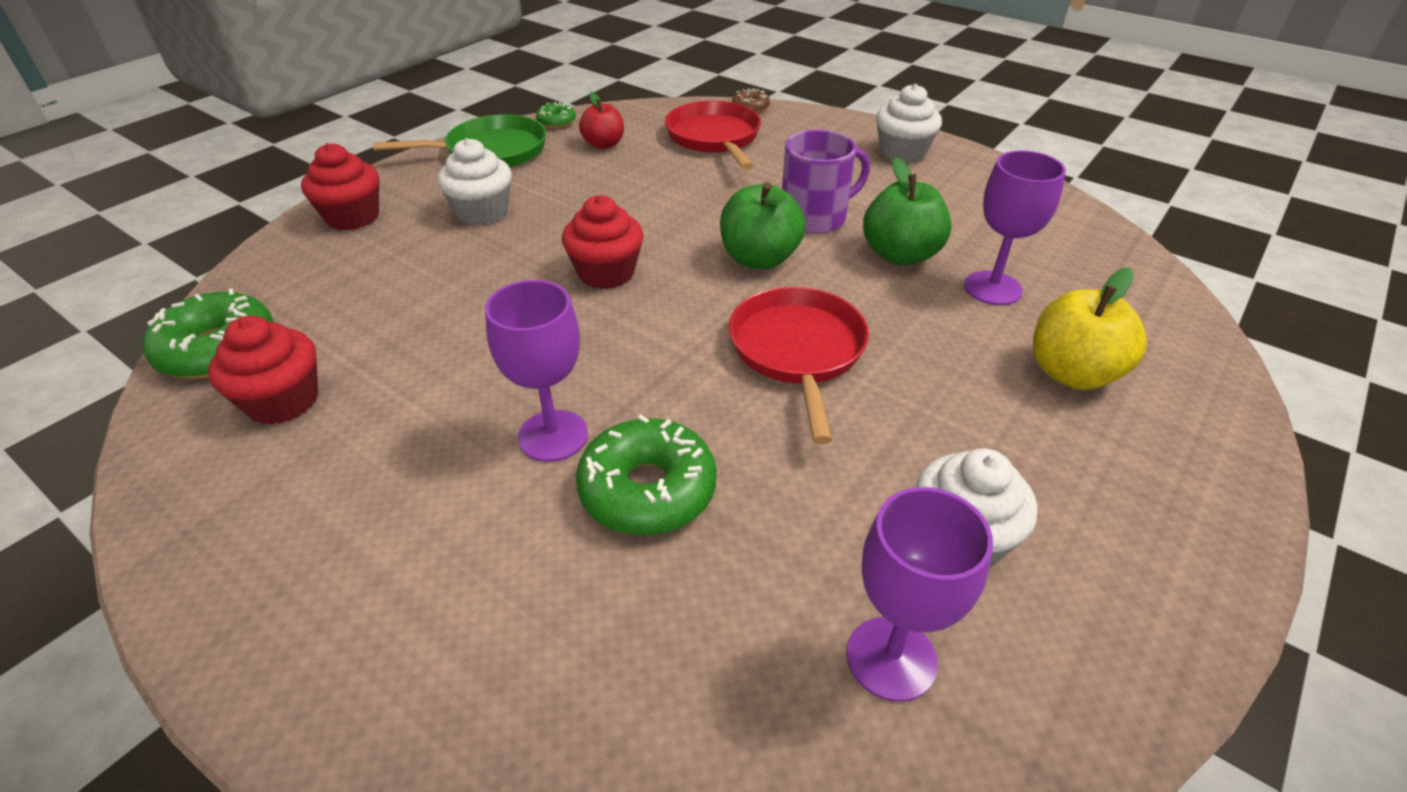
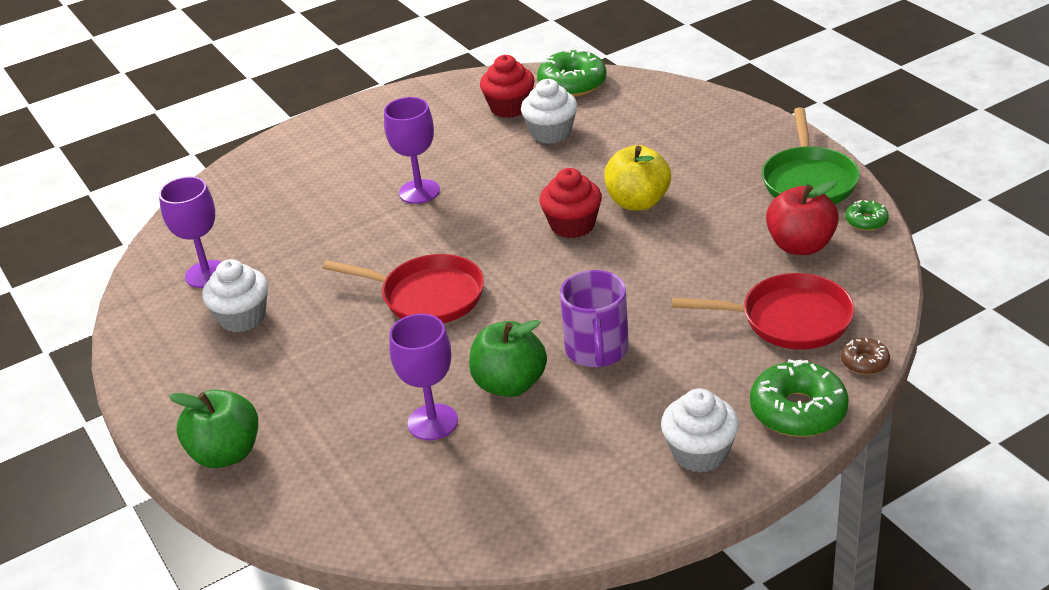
camera: 115 degrees right, 5 degrees down
(353, 217) = (714, 118): red cupcake -> none
(482, 212) = (695, 174): white cupcake -> white cupcake (551, 133)
(603, 144) = (800, 245): red apple -> red apple, size x1.53
(647, 490) = (356, 219): green donut -> green donut (798, 411)
(759, 258) = (549, 303): green apple -> green apple (226, 453)
(1072, 373) = (316, 422): yellow apple -> yellow apple (638, 202)

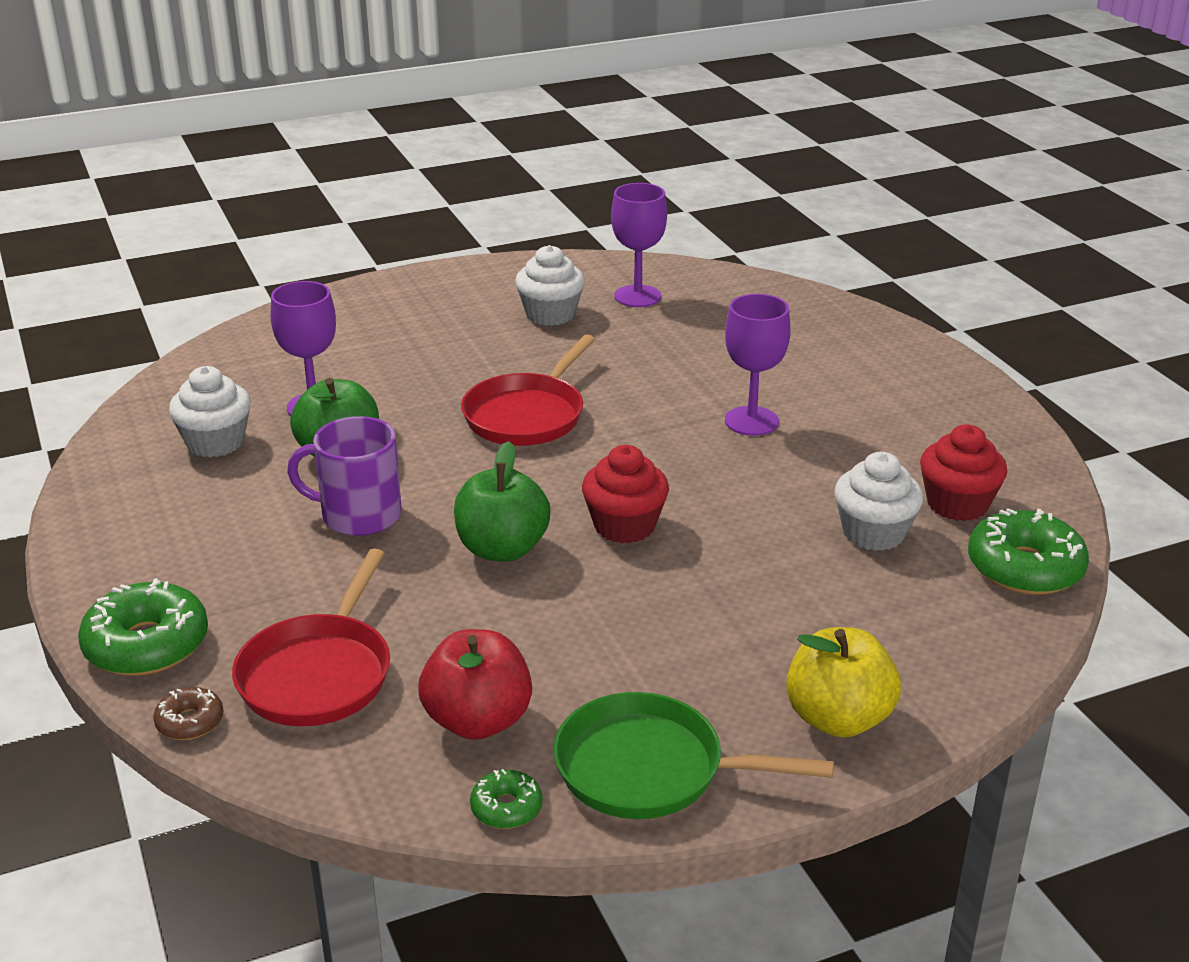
camera: 95 degrees right, 5 degrees down
(226, 453) = (349, 307): green apple -> green apple (502, 549)
(638, 202) = (658, 586): yellow apple -> yellow apple (838, 718)
(700, 453) = (138, 561): white cupcake -> white cupcake (215, 442)

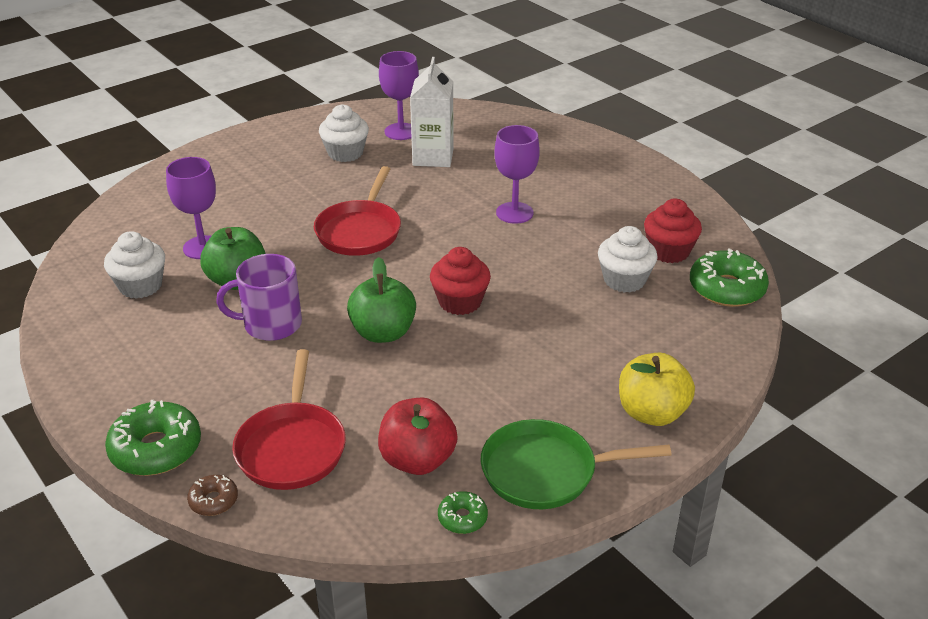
camera: 15 degrees left, 5 degrees up
(668, 334) = (433, 157): none -> white carton

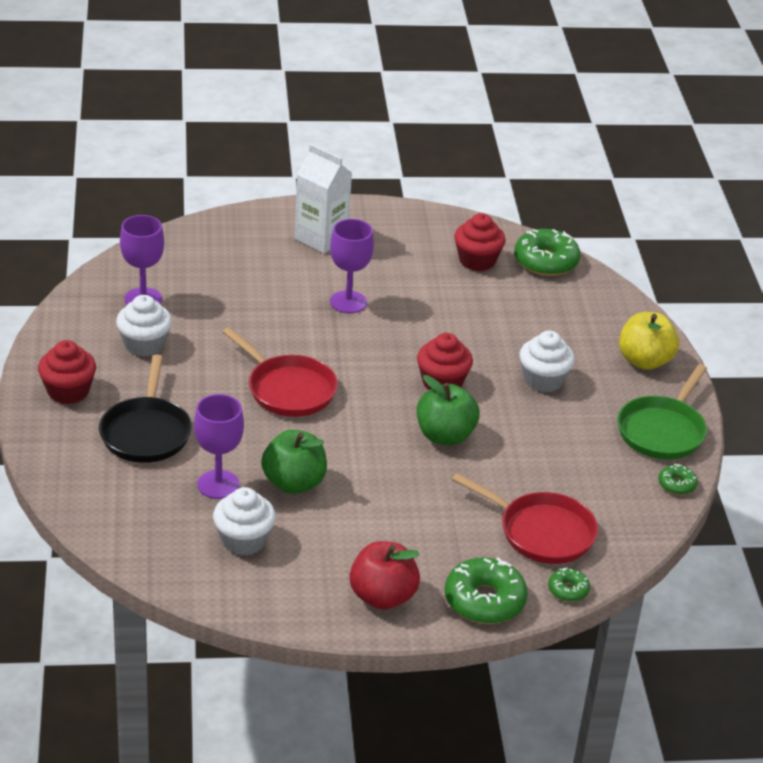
camera: 60 degrees left, 0 degrees up
(213, 501) = (568, 590): brown donut -> green donut
(238, 194) = (146, 432): none -> black pan
(256, 148) = (68, 391): none -> red cupcake
(271, 324) = (377, 487): purple mug -> none
(417, 460) = (605, 480): red apple -> red apple (382, 597)
(433, 157) = (210, 302): white carton -> white carton (321, 238)
(624, 280) = (491, 297): white cupcake -> white cupcake (543, 380)

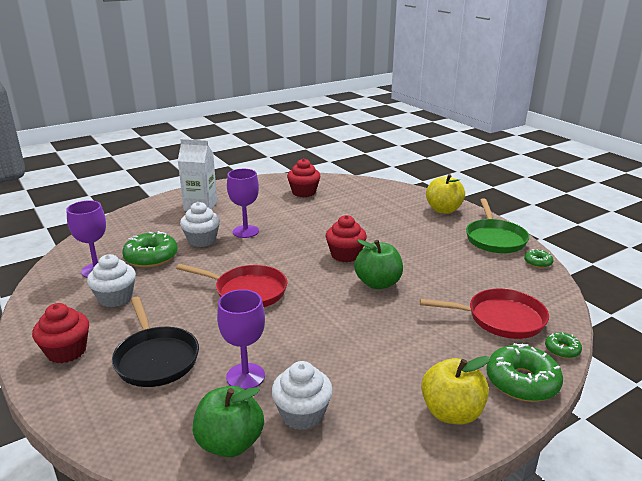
camera: 25 degrees left, 10 degrees down
(294, 483) = (304, 352): green apple -> green apple (230, 443)
(382, 597) = (451, 412): red apple -> yellow apple
(543, 380) = (402, 235): white cupcake -> white cupcake (202, 240)
(546, 261) = (341, 183): green donut -> green donut (151, 257)

